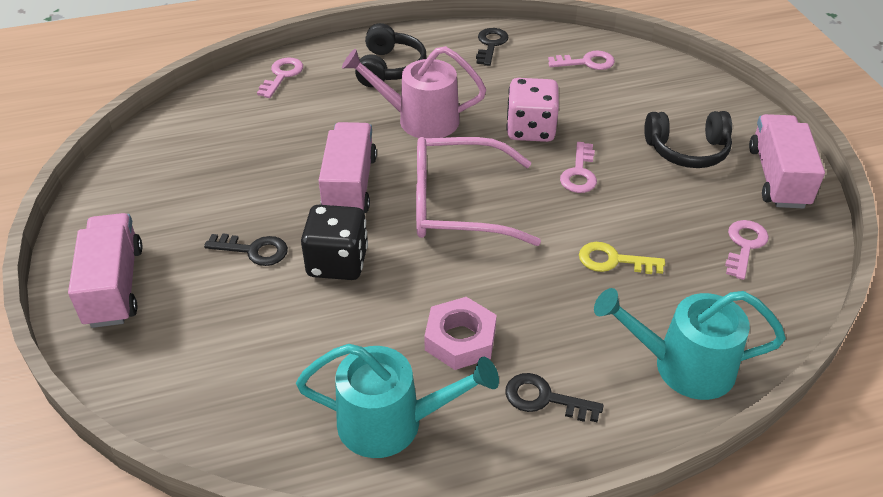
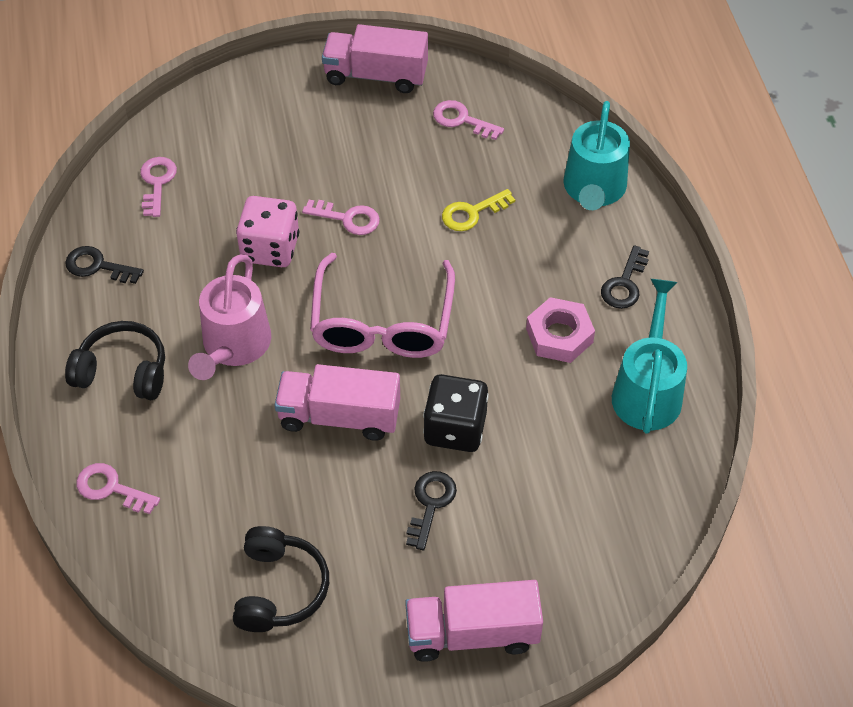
camera: 85 degrees left, 10 degrees up
(613, 260) = (472, 213): yellow key -> yellow key turned 45 degrees clockwise
(687, 150) = (326, 130): black headphones -> black headphones (279, 589)

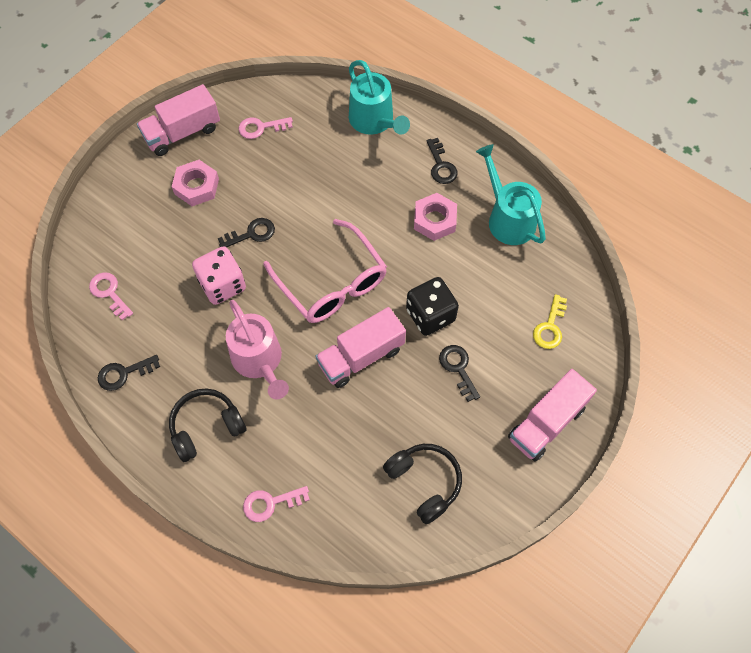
camera: 40 degrees left, 10 degrees up
(338, 136) = (196, 186): none -> pink nut
(348, 218) = (251, 234): pink key -> black key
(472, 213) = (320, 181): yellow key -> yellow key (550, 327)

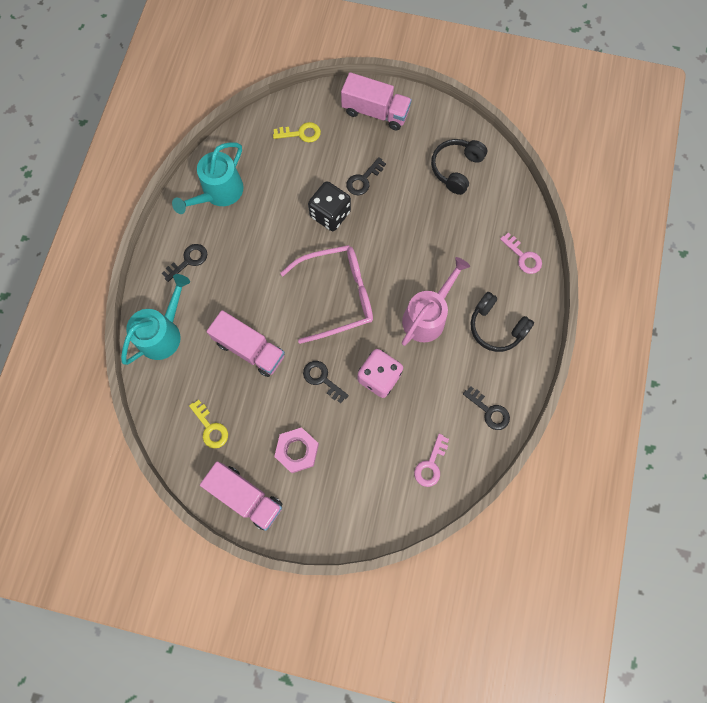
camera: 115 degrees left, 10 degrees up
(261, 128) = (210, 428): pink key -> yellow key
(331, 282) = (336, 296): pink glasses -> pink glasses turned 45 degrees clockwise
(361, 356) = (387, 247): pink truck -> pink truck (250, 349)
(435, 220) = (244, 244): pink nut -> none

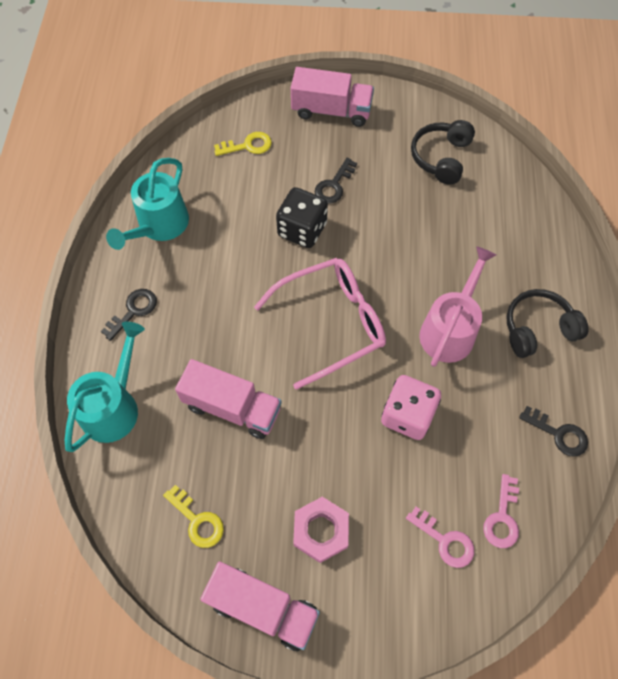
camera: 10 degrees left, 10 degrees down
(322, 379) = (334, 430): black key -> none
(496, 327) = (538, 329): black headphones -> black headphones turned 135 degrees clockwise
(523, 257) = (547, 242): pink key -> pink key (445, 540)

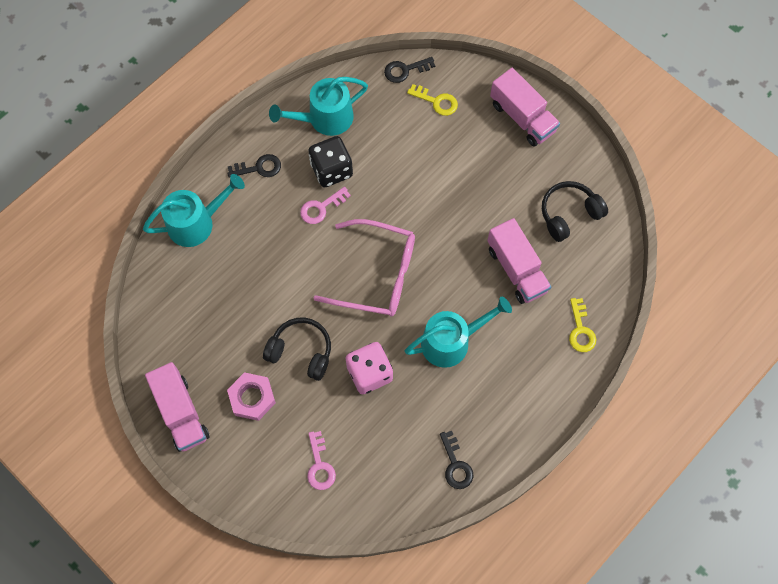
camera: 40 degrees right, 5 degrees up
(197, 520) = (187, 332): yellow key -> yellow key (580, 330)
(232, 407) = (266, 280): pink truck -> pink truck (516, 269)
(302, 230) = (417, 194): black dice -> black dice (331, 170)
(334, 185) = (470, 177): black key -> black key (405, 70)
(450, 329) = (452, 341): pink watering can -> turquoise watering can
(502, 517) = (368, 482): pink key -> pink key (321, 208)
(538, 329) = (513, 389): black headphones -> black headphones (301, 351)

